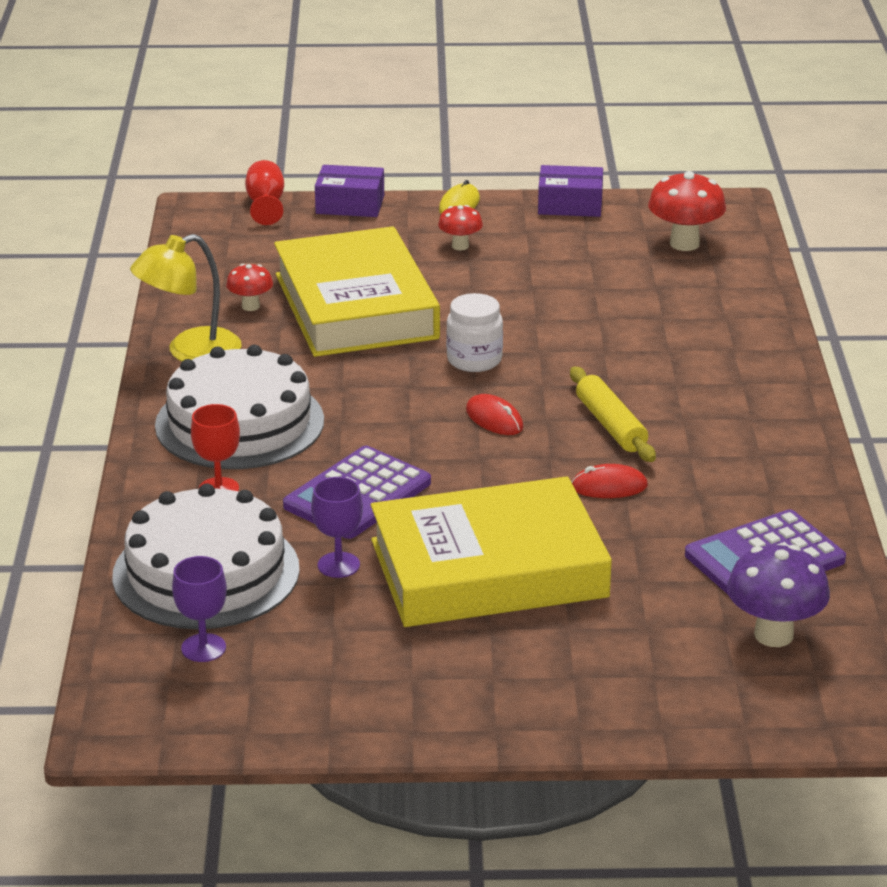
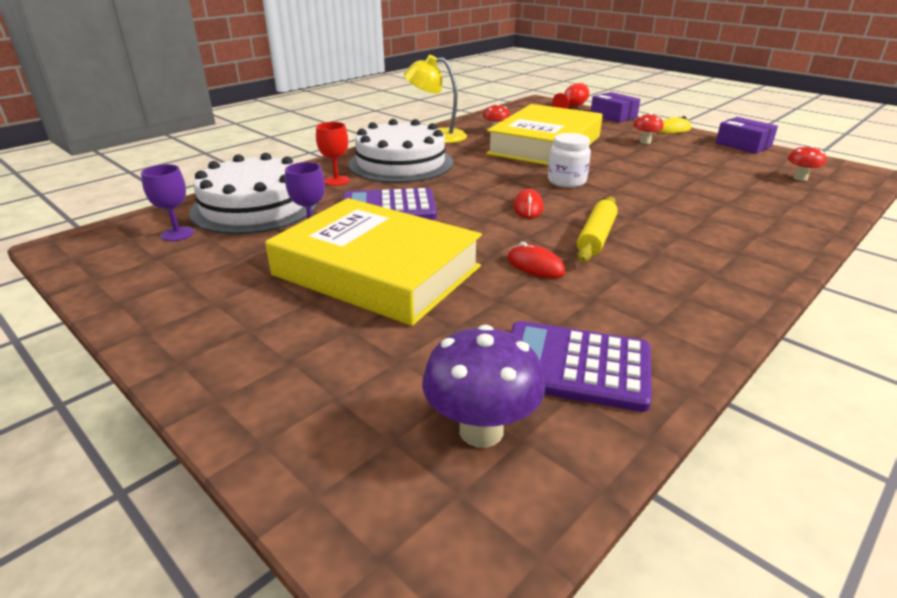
camera: 45 degrees right, 0 degrees up
(684, 244) = (800, 178): red mushroom -> red mushroom, size x0.58

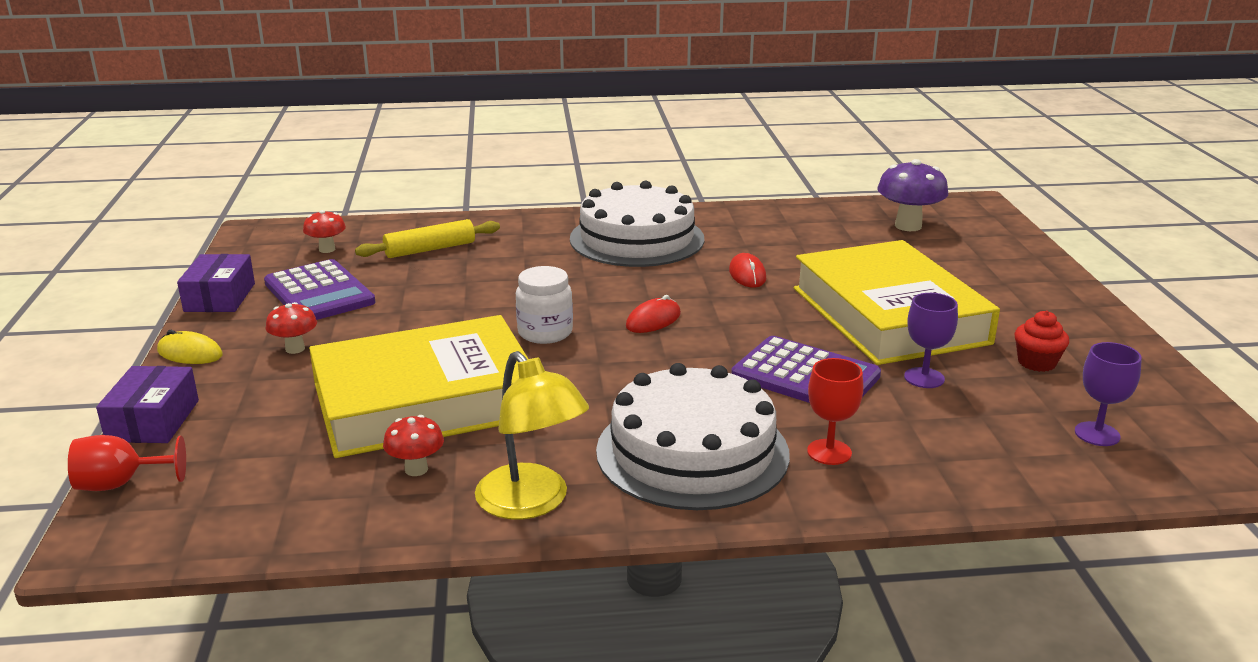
camera: 140 degrees left, 5 degrees down
(229, 271) = (1036, 363): none -> red cupcake
(255, 206) = (980, 445): white cake -> white cake (637, 239)
(575, 366) = (818, 227): purple calculator -> purple calculator (319, 293)
(596, 237) = (653, 275): yellow rolling pin -> yellow rolling pin (430, 249)

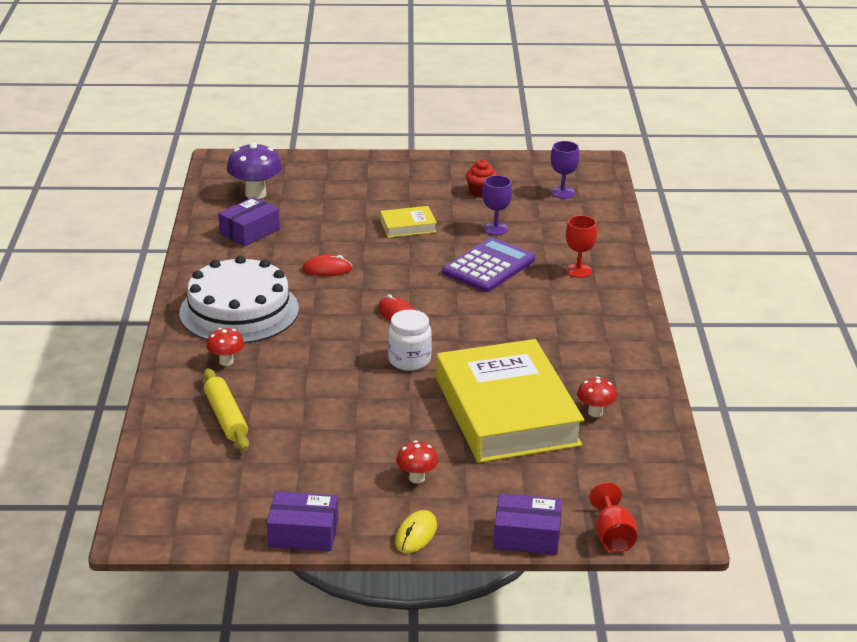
camera: 85 degrees left, 5 degrees up
(319, 293) = (308, 475): purple calculator -> none
(327, 249) = (205, 478): red mushroom -> red mushroom (226, 361)
(532, 503) = (631, 370): yellow lamp -> none
(692, 452) = (577, 313): white cake -> none
(815, 230) = (249, 231): none -> purple box
(889, 315) = (408, 226): yellow book -> yellow book, size x0.41

